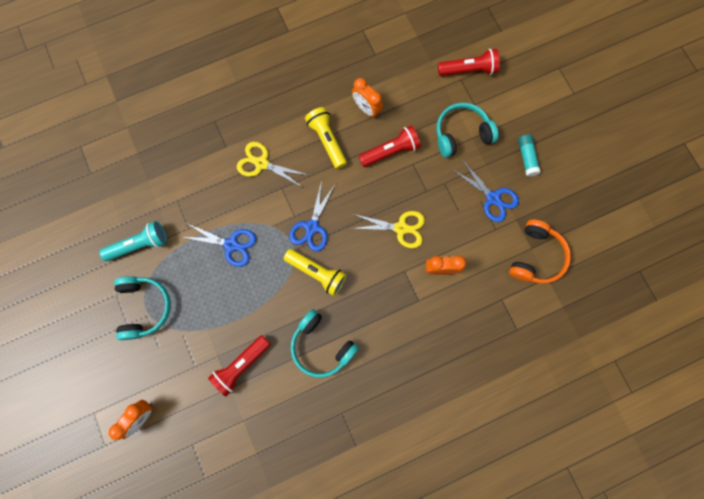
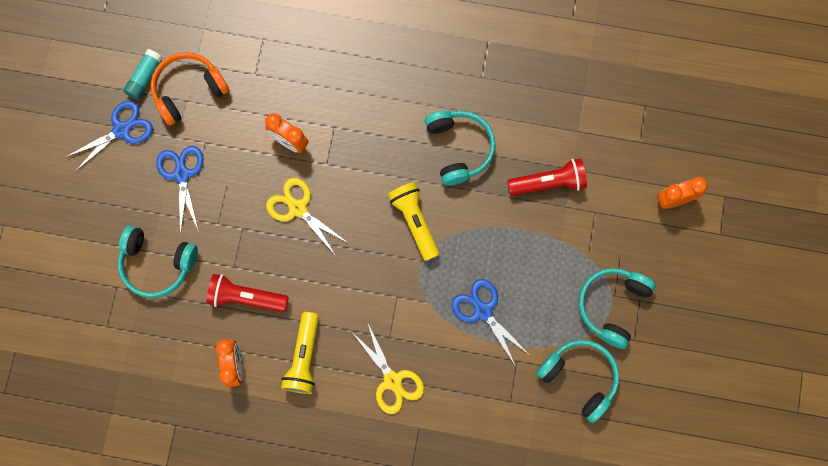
camera: 145 degrees left, 0 degrees up
(140, 245) = (579, 377): turquoise flashlight -> turquoise headphones
(312, 227) = (387, 272): blue scissors -> blue scissors (122, 130)
(468, 70) = (90, 331): red flashlight -> none
(526, 157) = (113, 192): turquoise glue stick -> turquoise glue stick (145, 77)

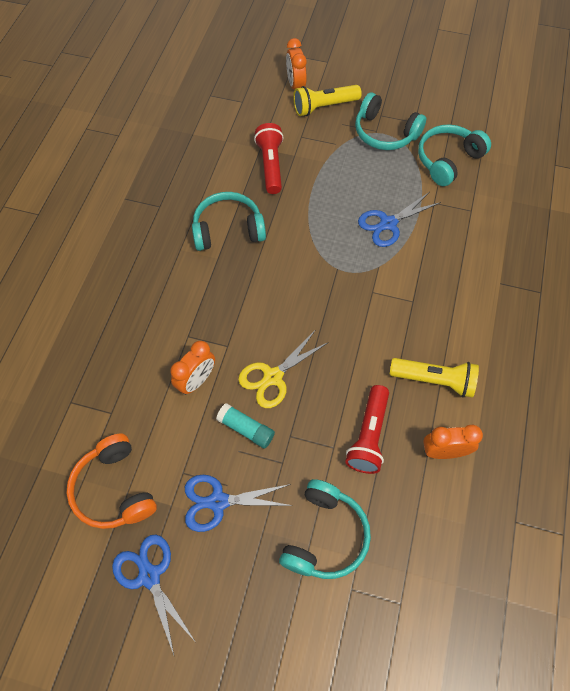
camera: 85 degrees left, 15 degrees down
(145, 77) = (86, 543): turquoise glue stick -> turquoise glue stick (246, 429)
(392, 380) = (456, 301): yellow scissors -> none
(415, 221) = (297, 271): yellow flashlight -> yellow flashlight (324, 107)

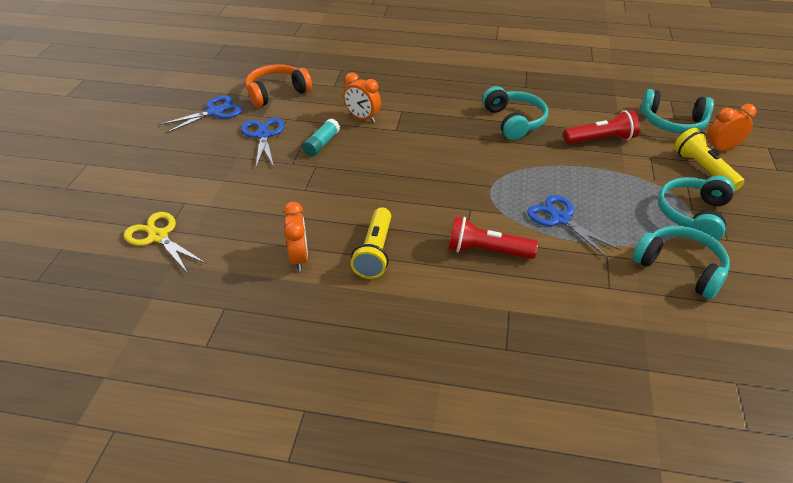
camera: 85 degrees right, 20 degrees down
(273, 377) = (369, 154): yellow scissors -> yellow scissors (158, 236)
(325, 535) = (229, 187): turquoise headphones -> turquoise headphones (672, 123)
(368, 435) = (316, 209): red flashlight -> red flashlight (486, 251)

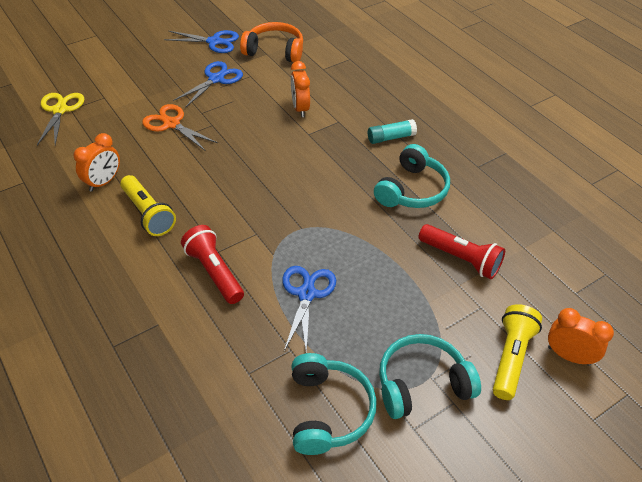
camera: 45 degrees right, 5 degrees up
(282, 185) = (171, 124): none -> orange scissors
(321, 144) = (241, 110): turquoise glue stick -> turquoise glue stick (391, 137)
(374, 252) = (148, 214): yellow flashlight -> yellow flashlight turned 90 degrees counterclockwise
(672, 123) = (564, 295): turquoise headphones -> none

